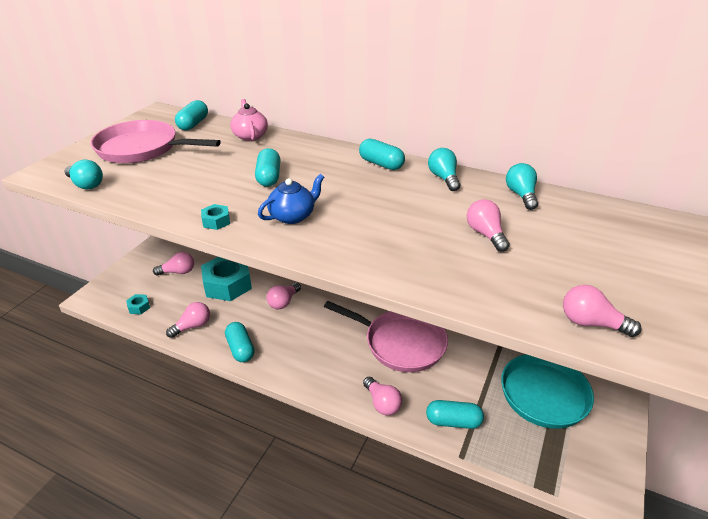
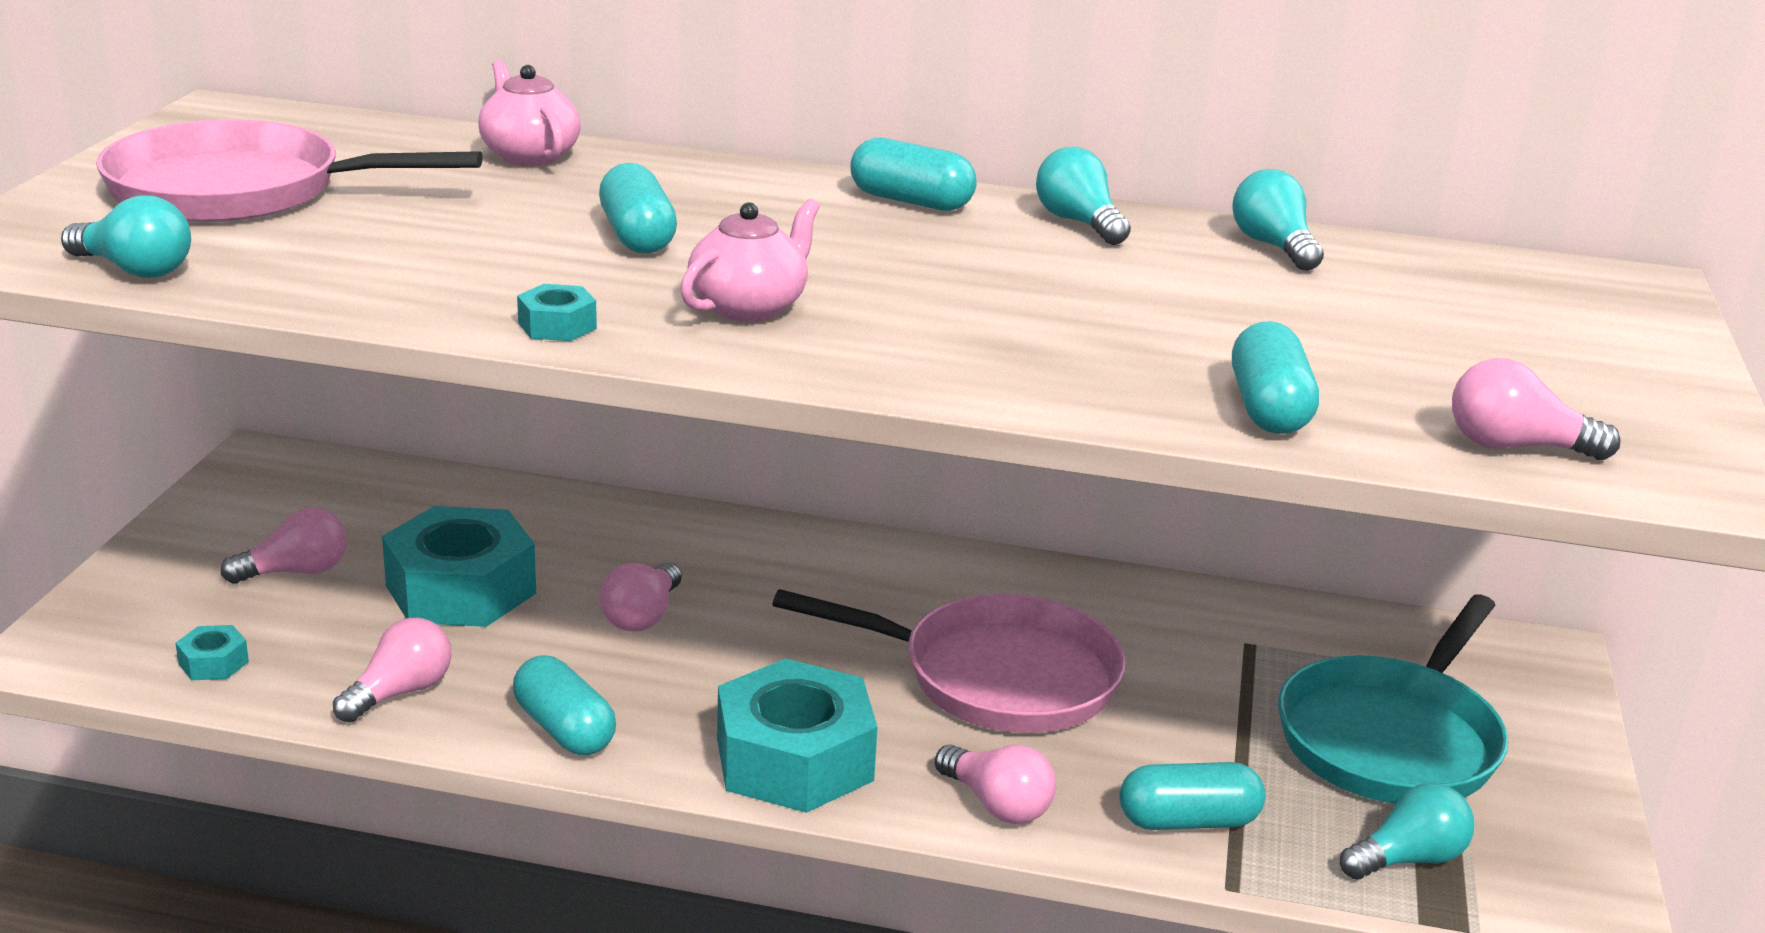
camera: 15 degrees left, 10 degrees down
(193, 124) = (349, 135): turquoise capsule -> turquoise capsule (1269, 409)
(293, 216) = (749, 307): blue teapot -> pink teapot
(315, 372) = (794, 760): none -> turquoise nut
(485, 234) = (1227, 318): pink light bulb -> none
(537, 453) = (1408, 859): none -> turquoise light bulb

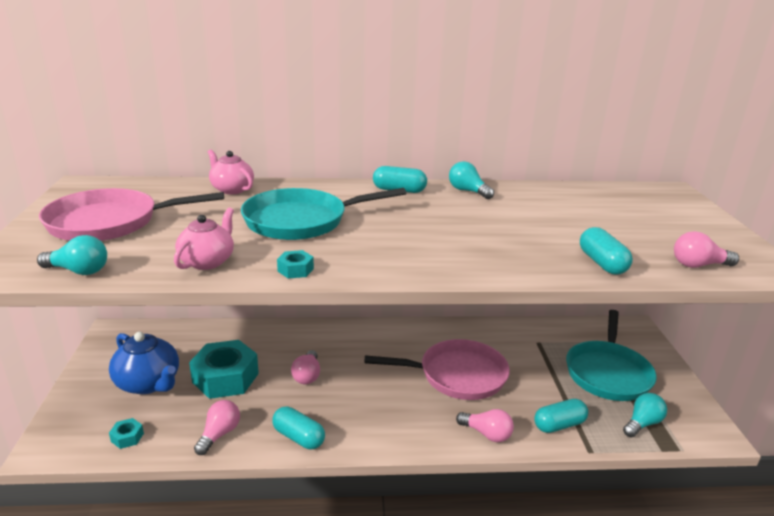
camera: 15 degrees left, 0 degrees up
(296, 572) = (149, 383): pink light bulb -> blue teapot
(637, 236) = (301, 221): turquoise capsule -> turquoise pan
(749, 307) = (370, 248): pink teapot -> pink teapot (207, 261)
(794, 760) = (399, 431): turquoise nut -> none
(1273, 246) = (543, 192): turquoise light bulb -> none

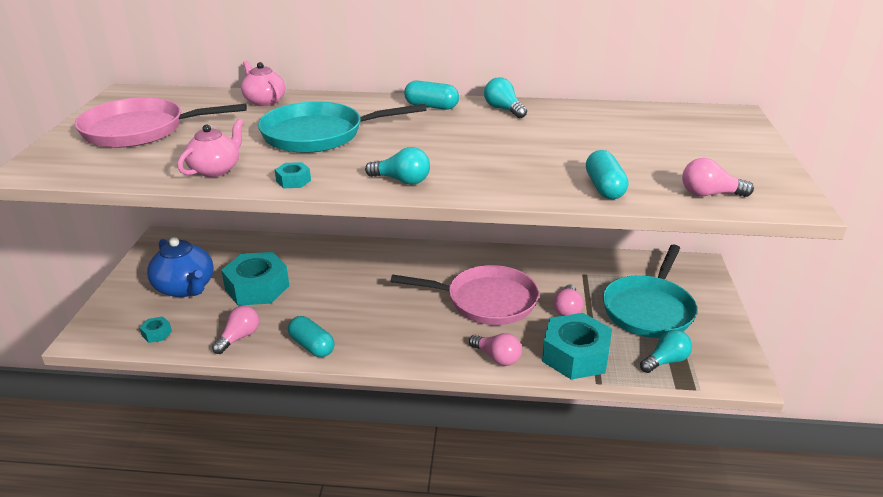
camera: 10 degrees right, 5 degrees up
(79, 271) = (100, 173): turquoise light bulb -> turquoise light bulb (402, 180)
(307, 376) = (335, 291): pink light bulb -> pink light bulb (567, 310)
(559, 425) = (575, 355): turquoise capsule -> turquoise nut

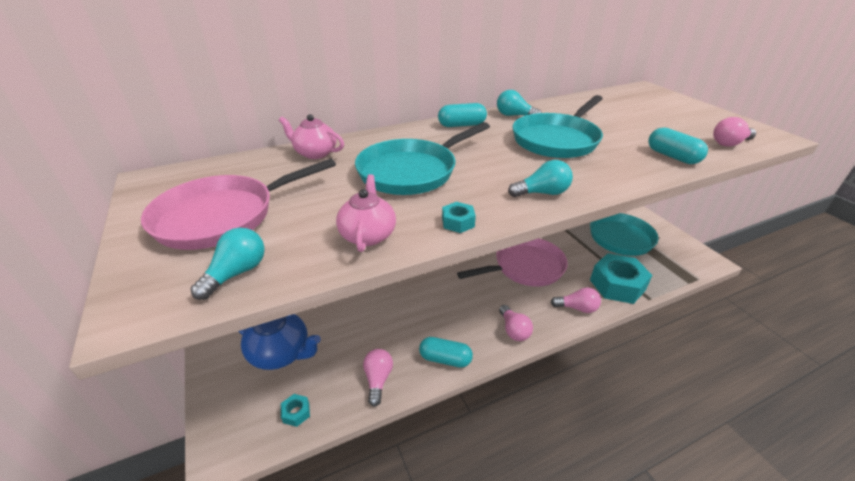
camera: 30 degrees left, 5 degrees up
(257, 288) = (348, 325): turquoise nut -> none
(505, 142) = (557, 140): none -> turquoise pan
(567, 310) = (578, 254): pink light bulb -> pink light bulb (513, 330)
(666, 361) = (664, 267): turquoise light bulb -> turquoise light bulb (237, 273)

